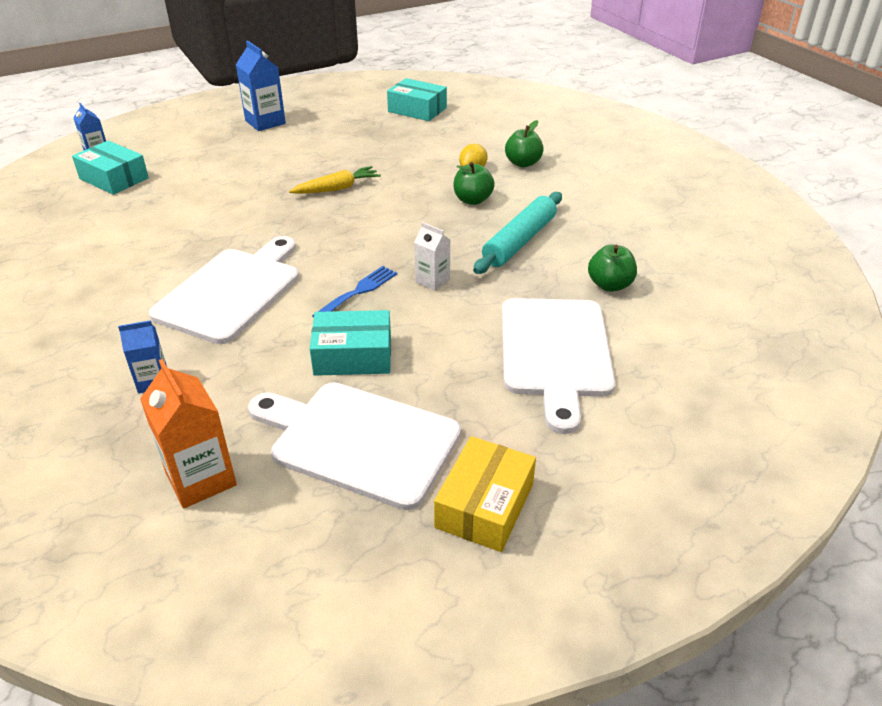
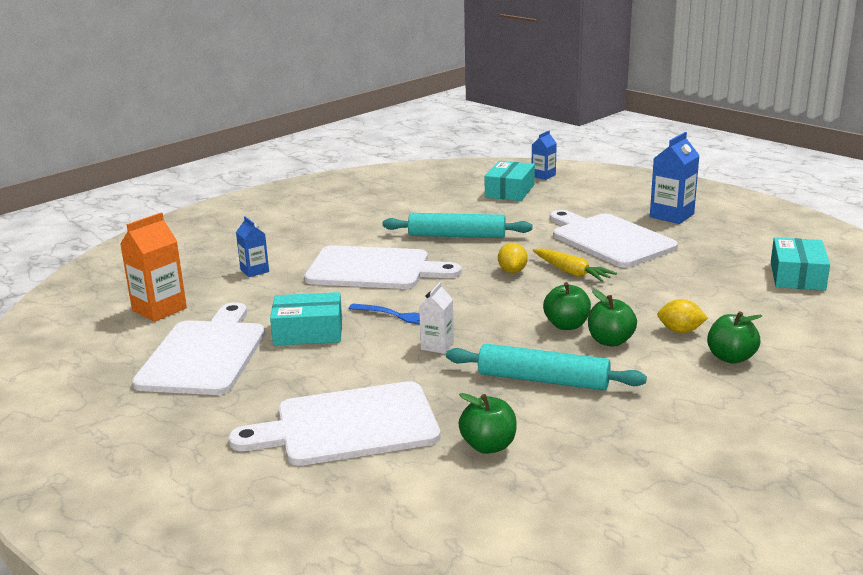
camera: 75 degrees right, 15 degrees down
(197, 228) = (457, 236): none -> turquoise rolling pin
(286, 158) = (609, 239): none -> white cutting board
(309, 215) = (512, 271): none -> yellow lemon
(353, 355) = (308, 332): turquoise box -> turquoise box turned 75 degrees counterclockwise
(434, 212) = (566, 325): none -> green apple
(485, 505) = (138, 417): yellow box -> none

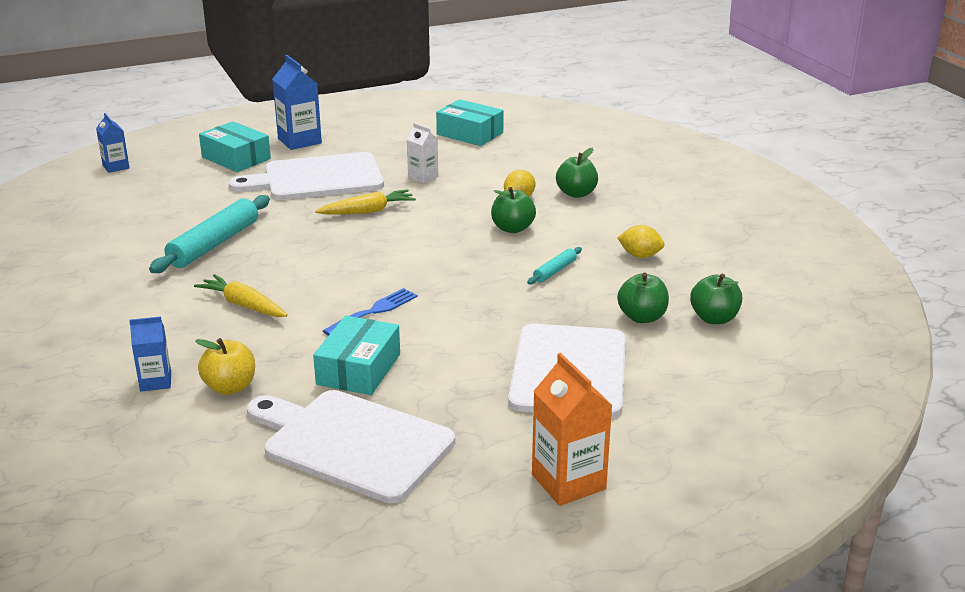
camera: 70 degrees left, 5 degrees up
(159, 309) = (194, 466): orange carton -> orange carton (568, 482)
(259, 295) = (230, 387): none -> yellow apple
(374, 269) = (243, 305): white cutting board -> yellow carrot
(437, 346) = (453, 305): white carton -> white carton (423, 177)
(509, 191) = (131, 192): turquoise box -> turquoise box (236, 158)
(512, 271) = (334, 236): yellow lemon -> yellow lemon (640, 256)
(543, 380) = (555, 271): turquoise rolling pin -> turquoise rolling pin, size x0.49
(566, 325) = (468, 239): green apple -> green apple (714, 318)

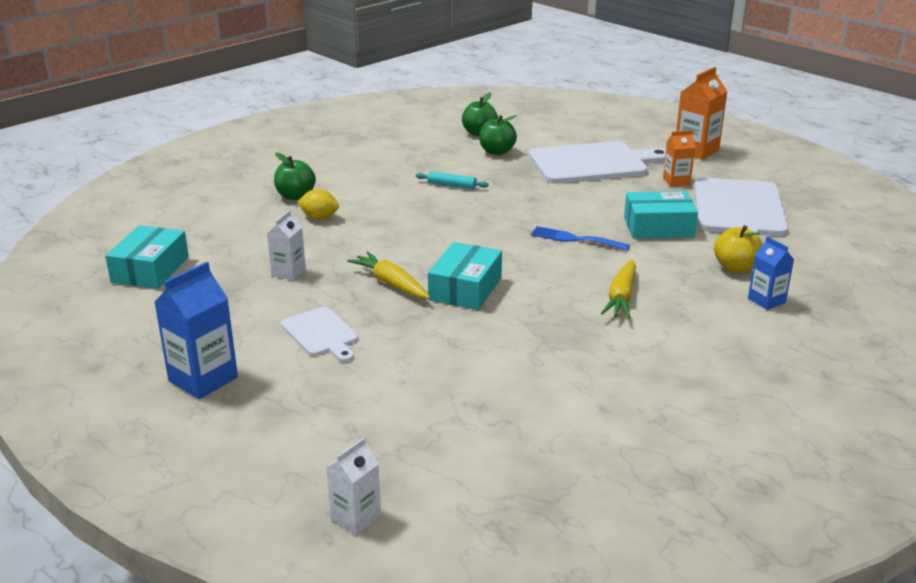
camera: 110 degrees left, 0 degrees up
(116, 167) = (356, 517): blue carton -> white carton
(214, 244) = (524, 350): turquoise rolling pin -> none
(236, 158) = (281, 413): turquoise box -> turquoise box (465, 289)
(317, 178) = (321, 334): white cutting board -> white cutting board, size x0.52
(472, 425) = (676, 181): none -> orange carton
(512, 228) = (385, 211): green apple -> none
(640, 256) = (403, 161): yellow lemon -> none

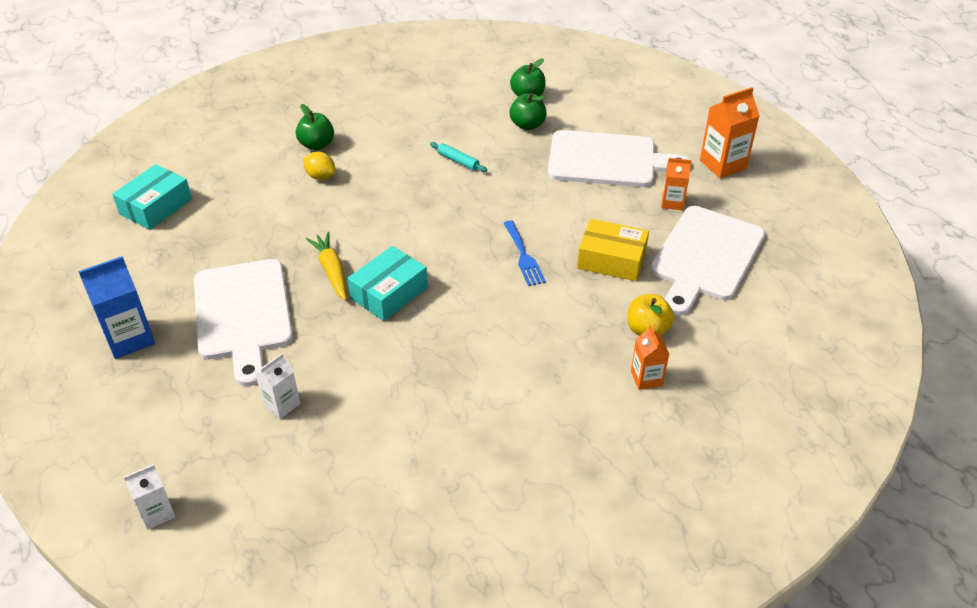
camera: 20 degrees right, 15 degrees up
(288, 272) = (258, 236): white carton -> white carton (282, 404)
(321, 334) = (243, 314): white cutting board -> white cutting board, size x1.92
(575, 239) = (523, 256): blue fork -> blue fork turned 150 degrees counterclockwise
(621, 297) = (516, 339): yellow carrot -> none
(658, 227) = (611, 259): turquoise box -> yellow box
(766, 300) = (646, 378): blue carton -> orange carton

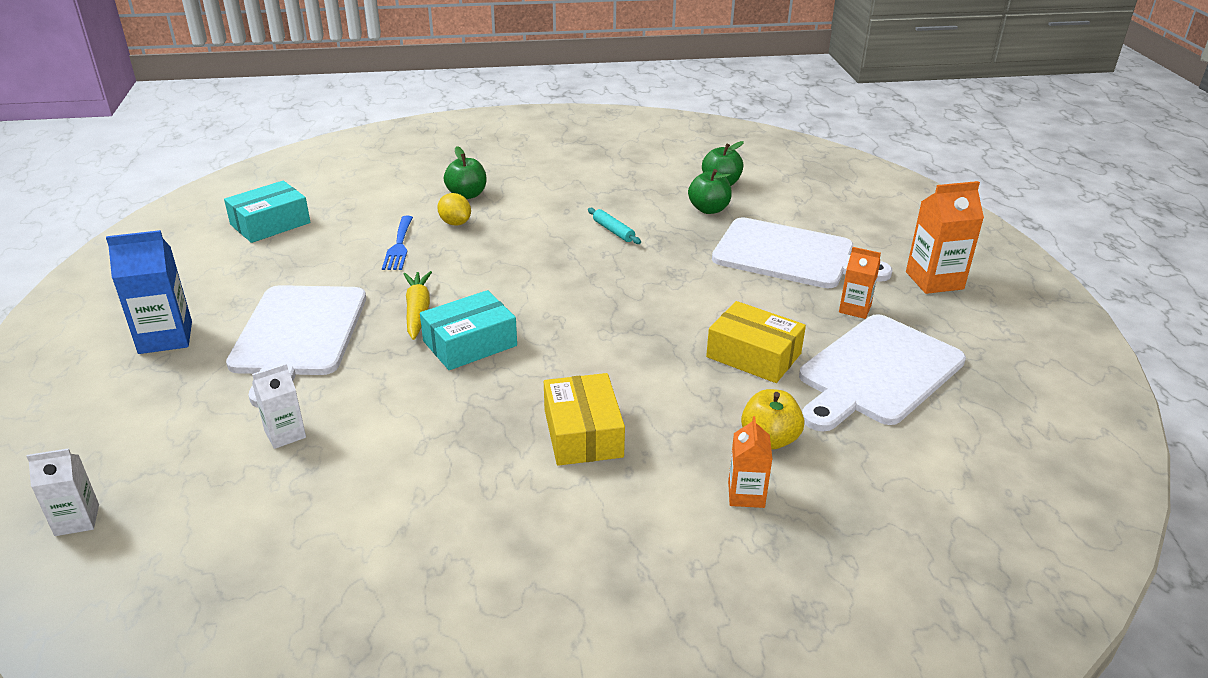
camera: 15 degrees right, 10 degrees down
(511, 354) = (583, 433): none -> yellow box
(523, 256) = (646, 333): blue fork -> blue fork (399, 246)

